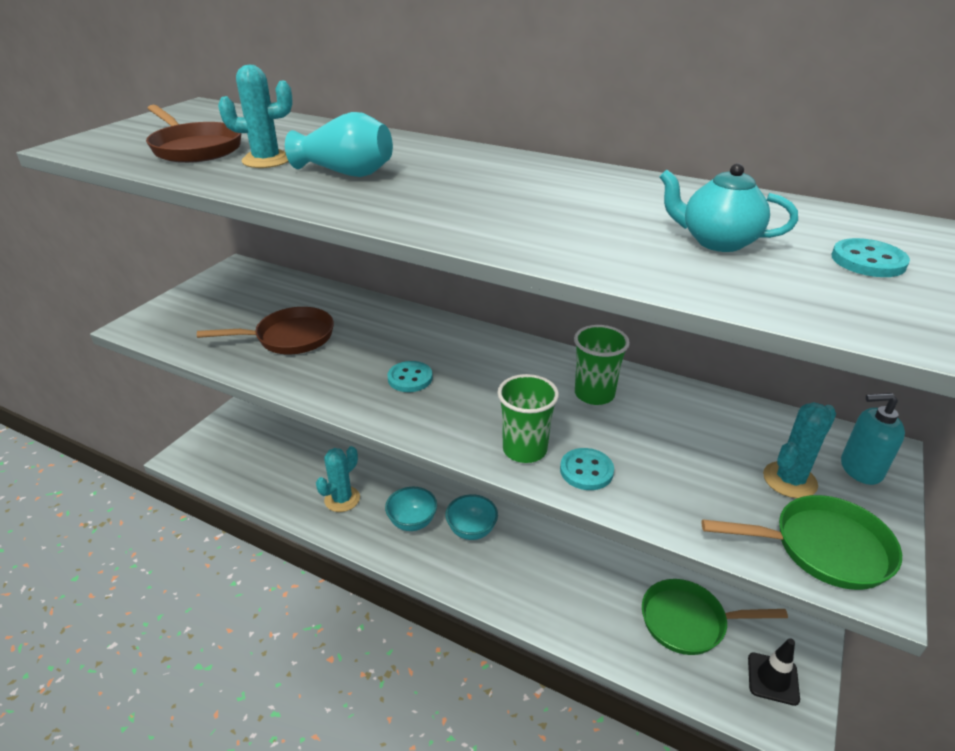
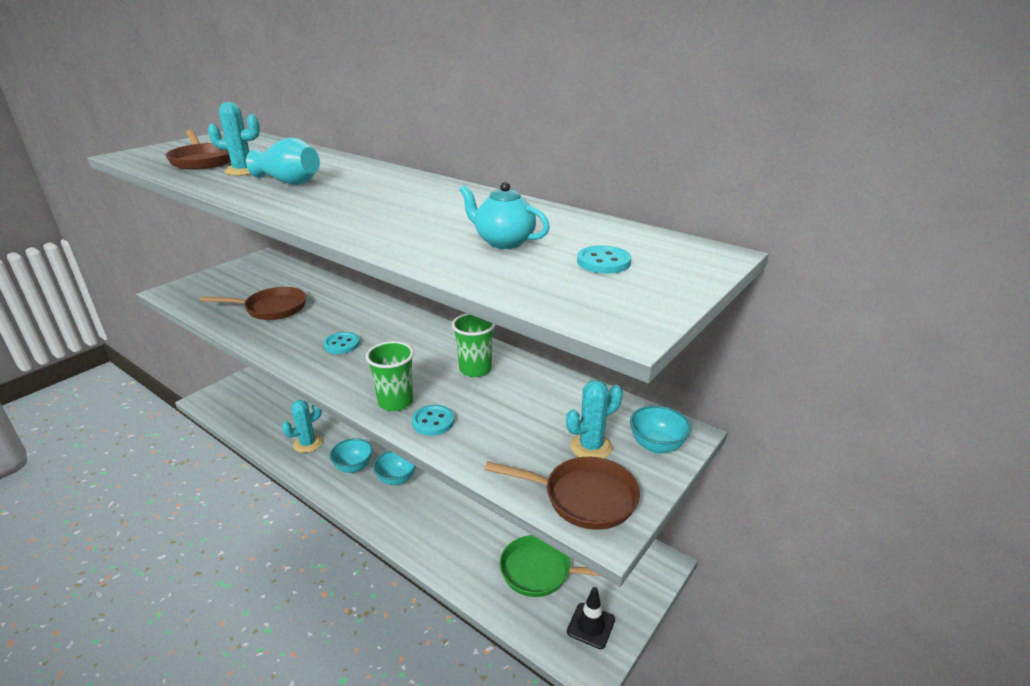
camera: 10 degrees right, 5 degrees down
(823, 548) = (584, 497): green pan -> brown pan
(860, 469) = (656, 445): turquoise soap dispenser -> turquoise bowl

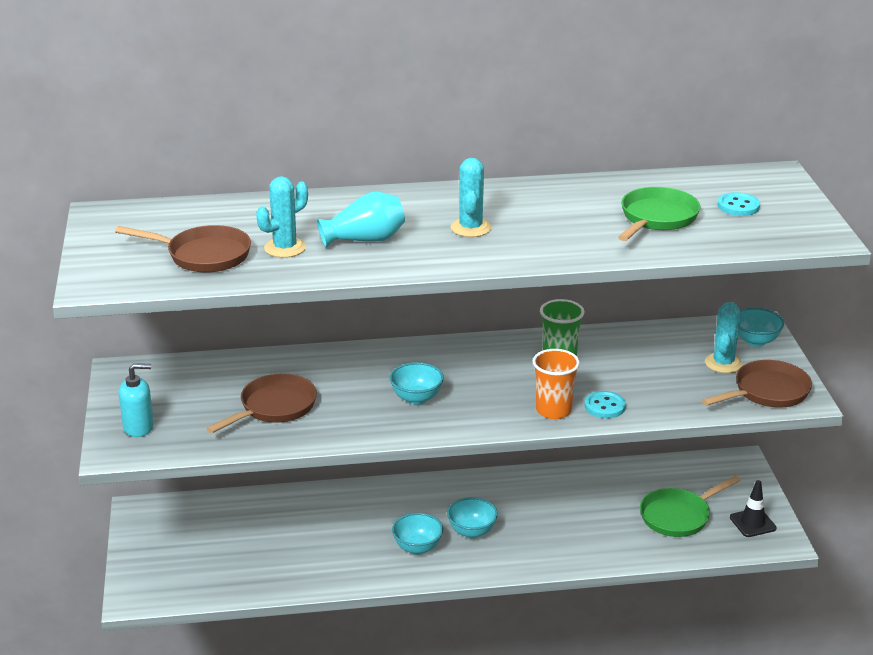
camera: 45 degrees left, 0 degrees up
(205, 285) = (139, 427): none -> turquoise soap dispenser
(308, 443) = (337, 559): turquoise cactus -> turquoise cactus (470, 228)
(342, 344) = (416, 398): turquoise button -> turquoise bowl
(395, 402) = (553, 410): green cup -> orange cup
(504, 242) = (657, 218): turquoise teapot -> green pan

